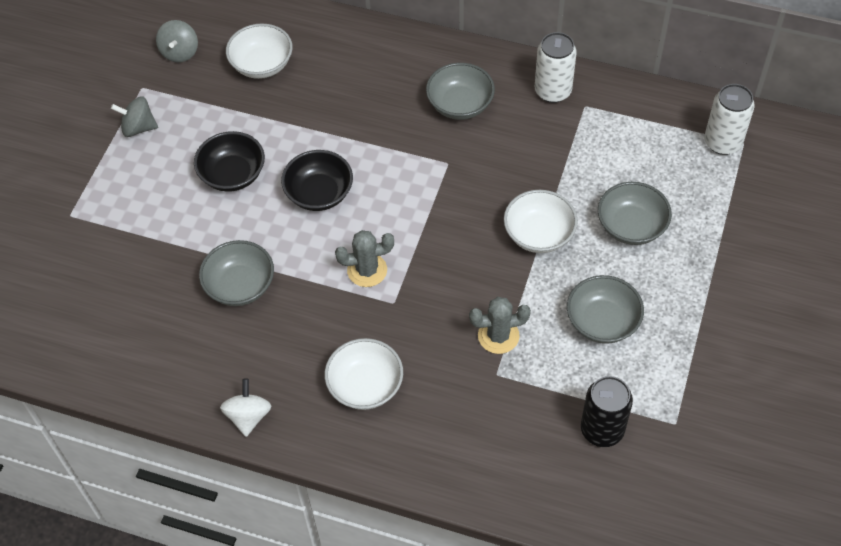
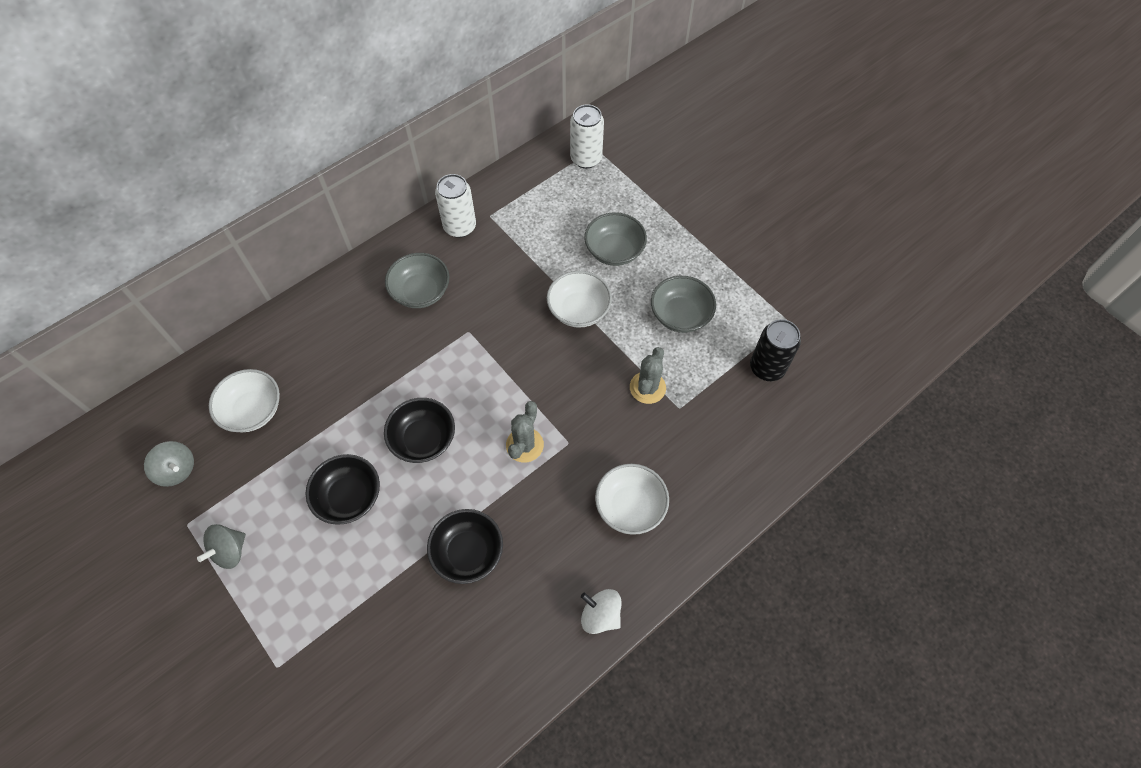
camera: 60 degrees left, 5 degrees up
(240, 286) = (468, 552): grey bowl -> black bowl

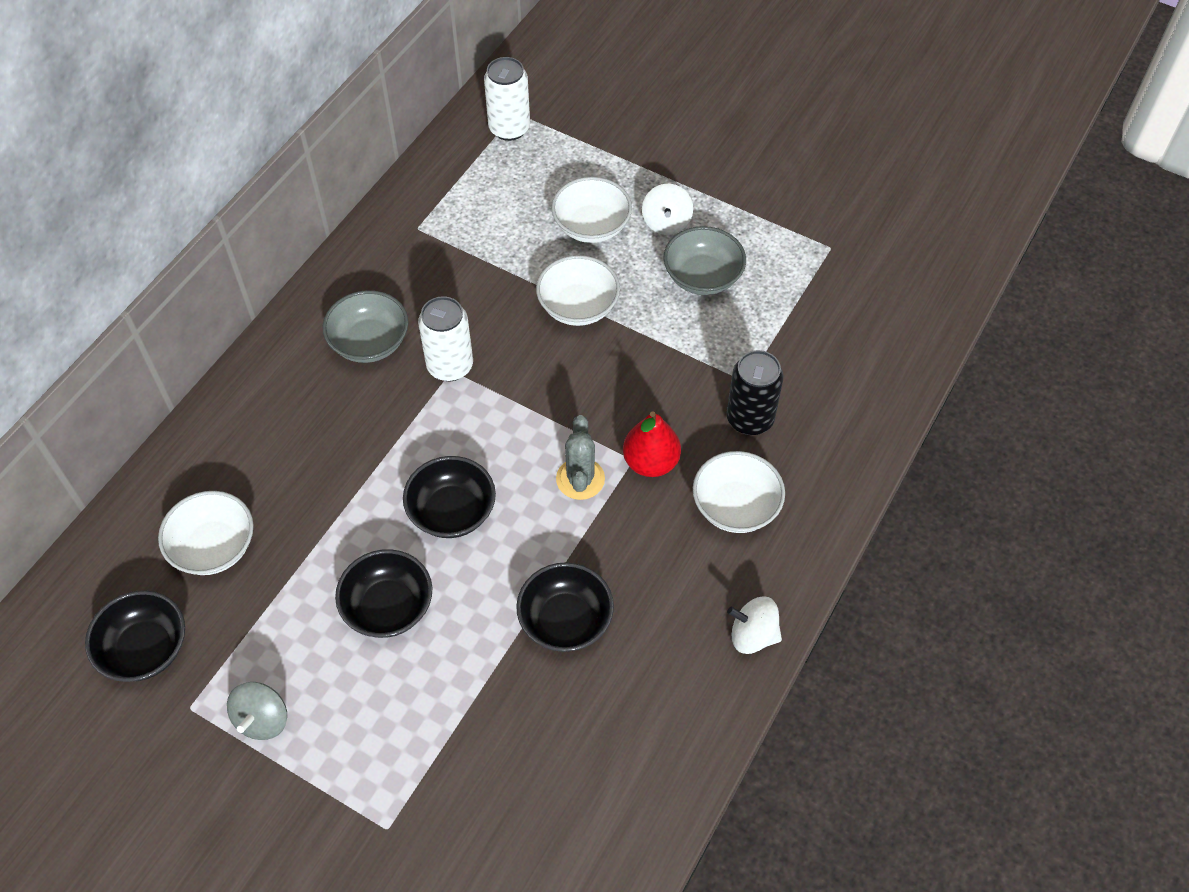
camera: 20 degrees left, 5 degrees down
(177, 470) = (145, 649): grey spinning top -> black bowl
(460, 227) = (385, 252): white can -> white can (450, 366)
(581, 449) = (651, 462): none -> red pear
(614, 251) = (591, 226): grey bowl -> white bowl
(647, 387) = (699, 369): grey cactus -> none
(670, 264) = (666, 223): none -> white spinning top
(767, 368) = (828, 306): black can -> black can (750, 419)

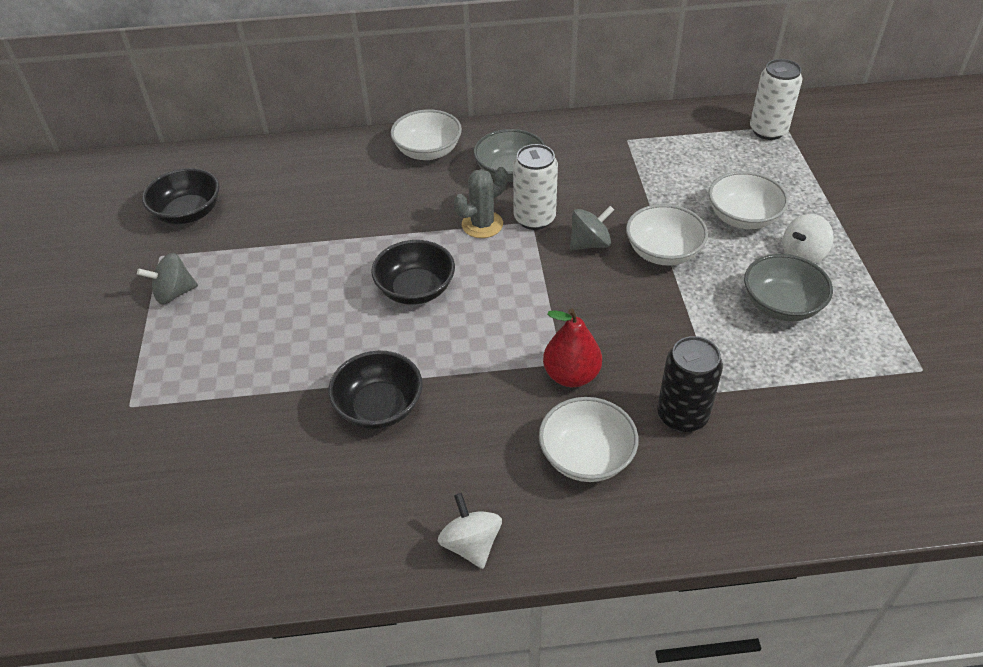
camera: 55 degrees right, 10 degrees down
(214, 547) = (286, 198): white bowl -> white bowl (428, 151)
(388, 607) = (309, 303): black bowl -> none
(520, 348) = (590, 243): none -> grey spinning top
(580, 479) = (512, 342): grey cactus -> grey cactus (482, 224)

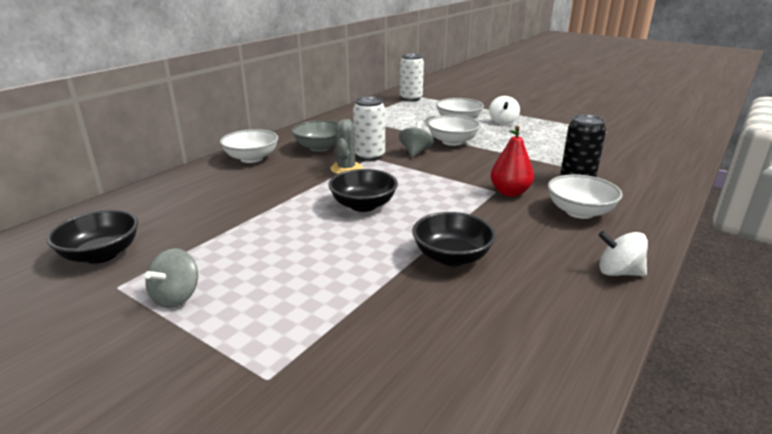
camera: 50 degrees left, 20 degrees down
(781, 305) = (529, 136): grey bowl -> none

